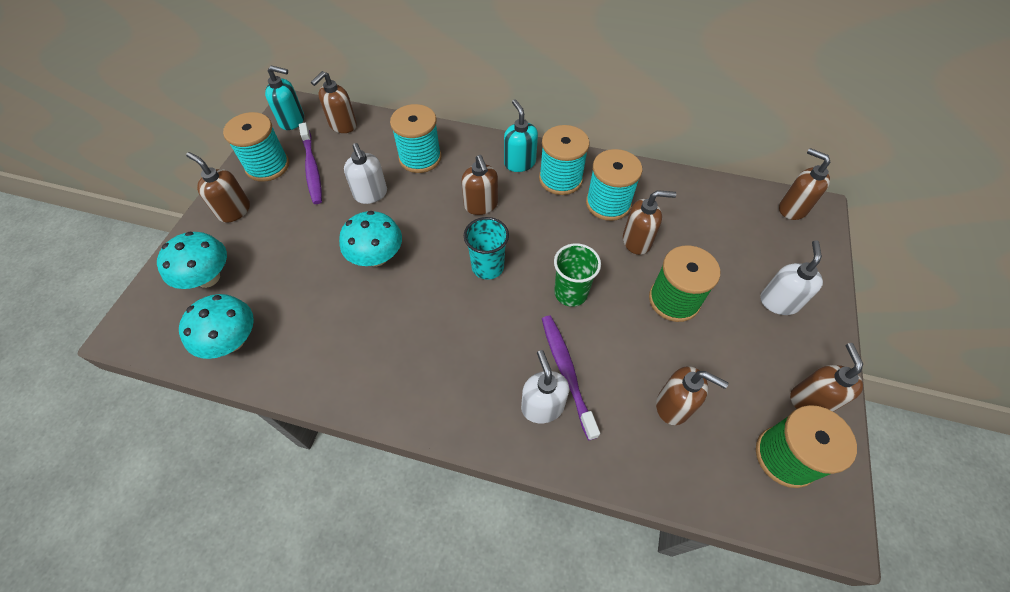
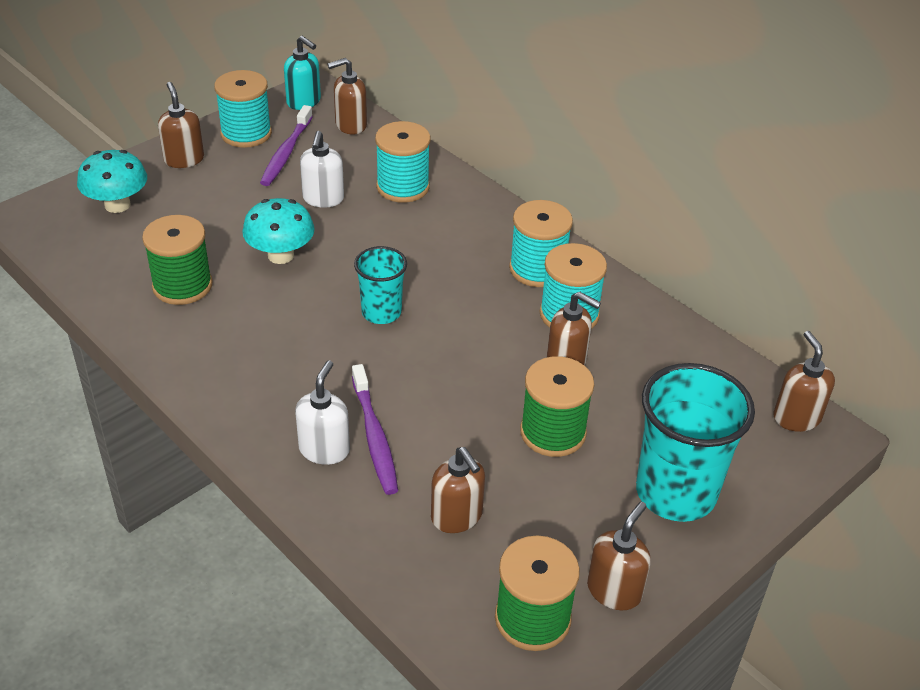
camera: 30 degrees right, 15 degrees down
(232, 341) = (97, 263): turquoise mushroom -> none
(320, 323) = (182, 285): none -> green spool
(481, 205) = (426, 256): brown soap dispenser -> none
(519, 163) = (506, 235): turquoise soap dispenser -> none
(567, 373) = (374, 436): purple toothbrush -> purple toothbrush turned 150 degrees clockwise
(571, 293) = (445, 373): green cup -> none
(778, 302) = (676, 492): white soap dispenser -> turquoise cup

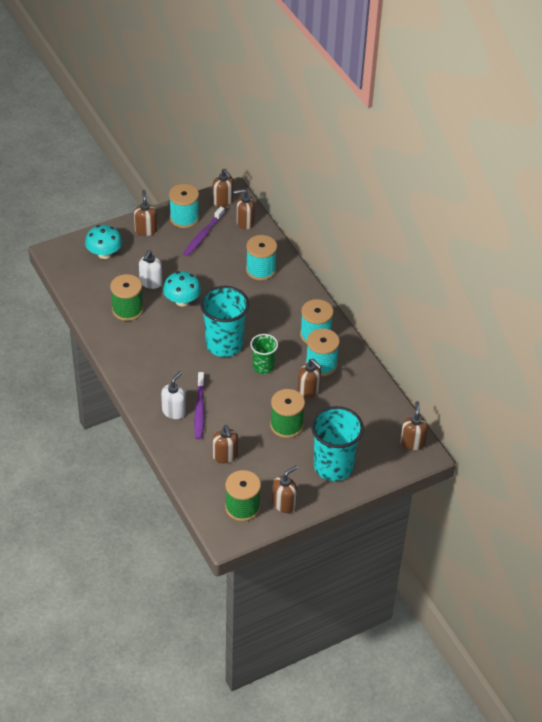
camera: 15 degrees right, 5 degrees up
(304, 102) = (223, 201): turquoise soap dispenser -> brown soap dispenser
(323, 199) = (214, 270): white soap dispenser -> white soap dispenser (151, 282)
(381, 312) = (224, 344): turquoise cup -> turquoise cup, size x1.77
(467, 337) = (263, 367): none -> green cup

